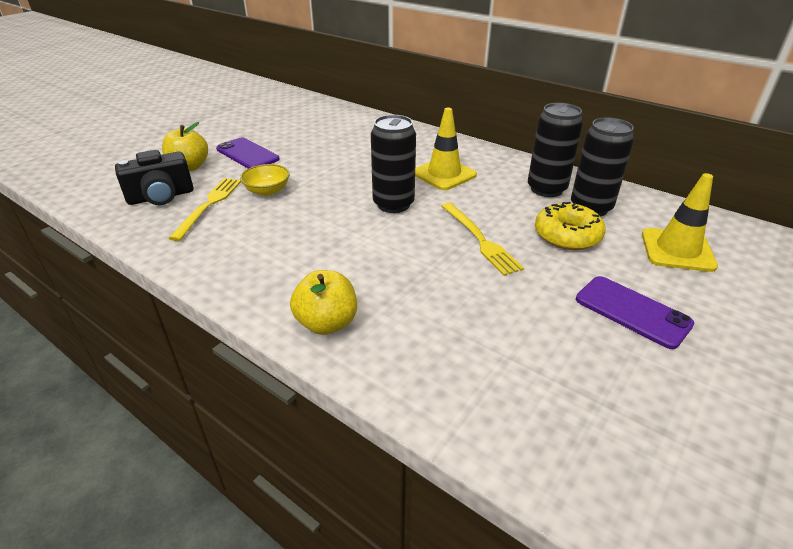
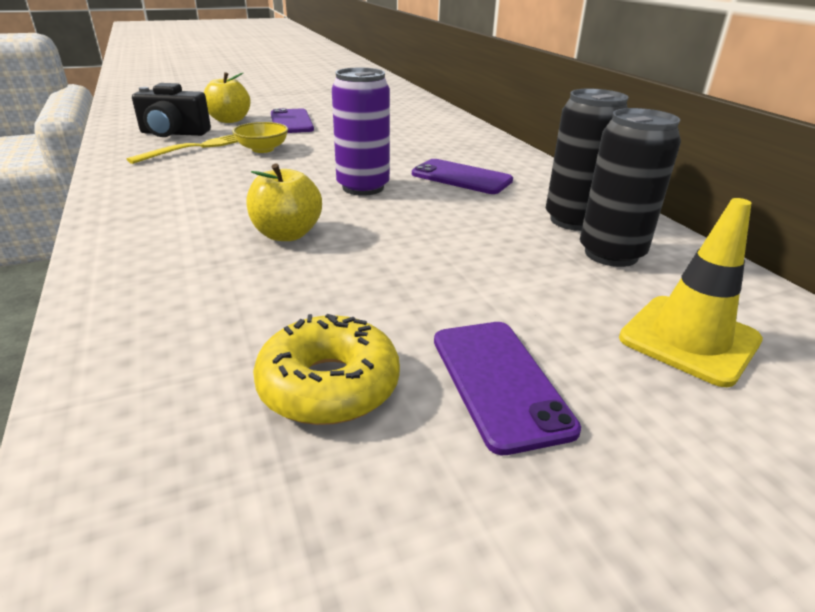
camera: 30 degrees right, 5 degrees down
(327, 323) = (134, 258): yellow apple -> yellow apple (287, 234)
(393, 204) = (363, 187): black can -> purple can
(444, 174) = (461, 177): yellow traffic cone -> purple phone
(480, 239) = (408, 242): yellow fork -> none
(567, 235) = (530, 271): yellow donut -> yellow donut (329, 385)

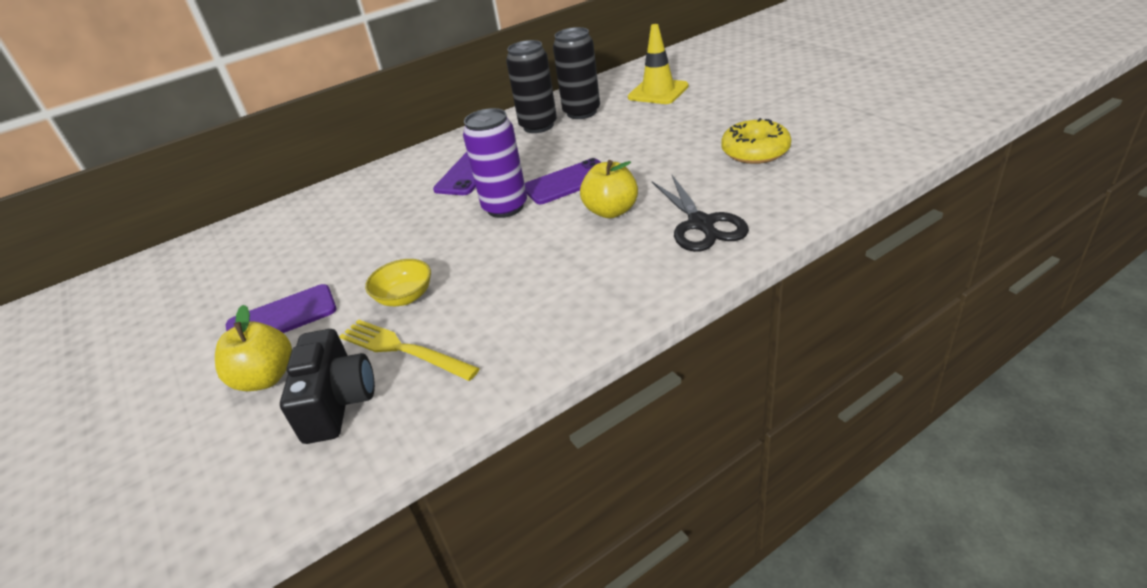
camera: 95 degrees left, 5 degrees up
(181, 281) = (701, 224): none -> black scissors
(499, 382) = (720, 120): purple phone -> purple phone (568, 182)

